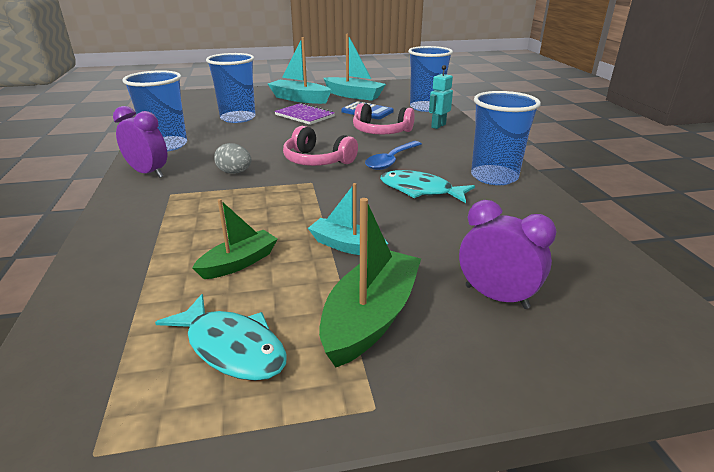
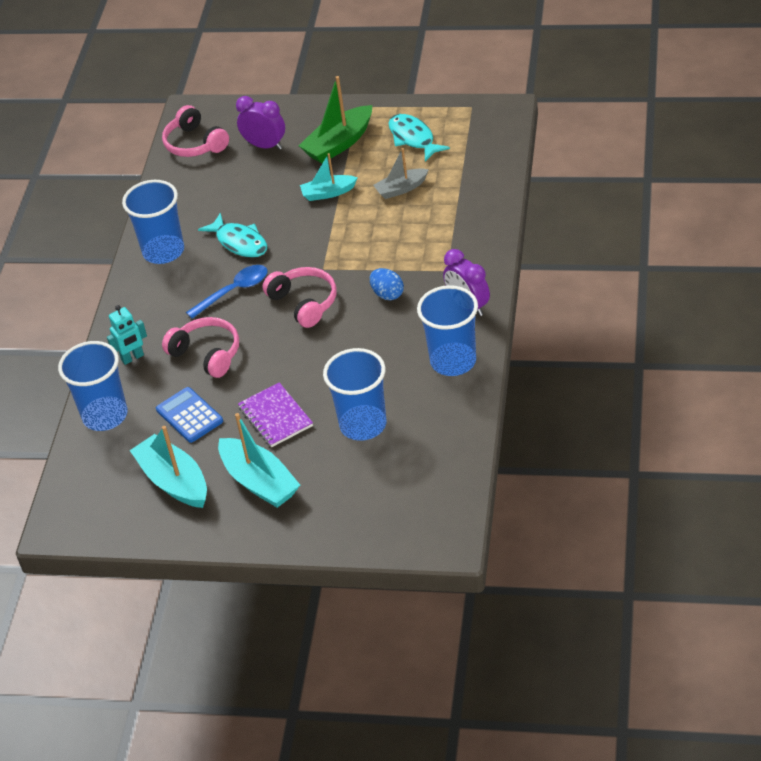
camera: 155 degrees left, 15 degrees up
(234, 172) = (387, 294): grey egg -> blue egg
(239, 263) = (401, 189): green boat -> grey boat
(346, 246) = (328, 193): turquoise boat -> turquoise boat turned 120 degrees clockwise
(496, 297) = (265, 146): purple clock -> purple clock turned 150 degrees clockwise
(612, 285) = (195, 143): none -> pink headphones

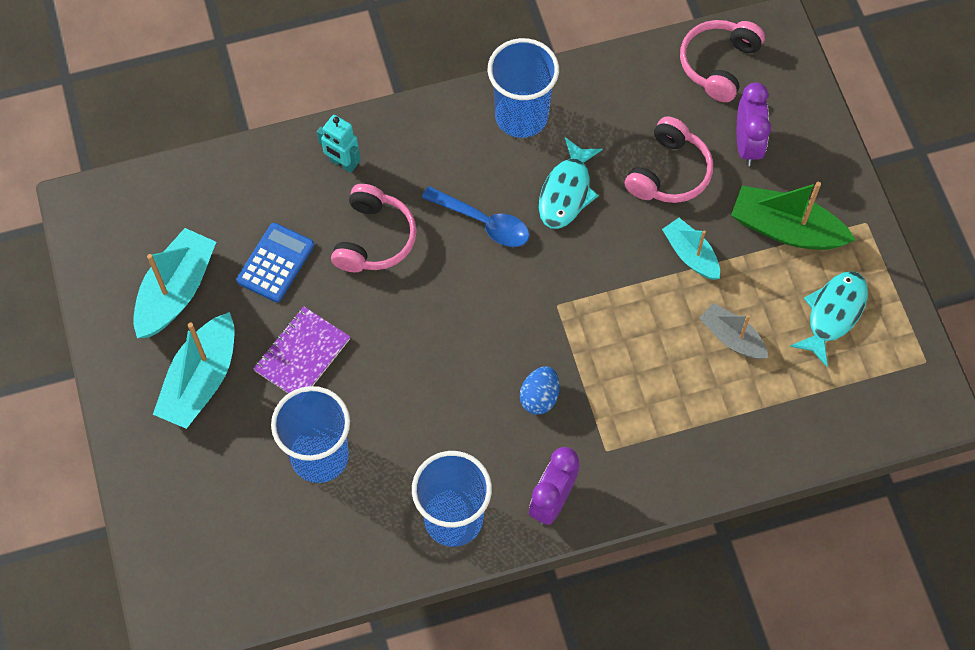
camera: 60 degrees right, 20 degrees up
(105, 415) = (248, 176): blue cup -> none
(304, 303) = (491, 308): pink headphones -> pink headphones (669, 172)

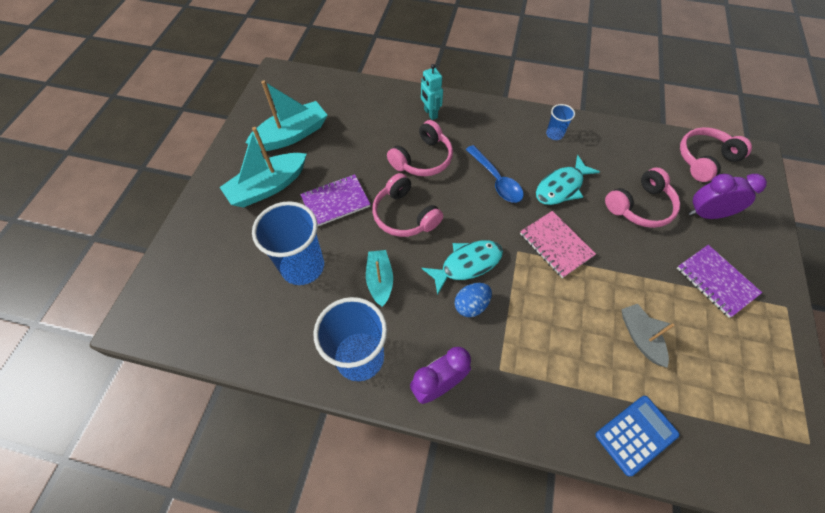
camera: 30 degrees right, 5 degrees down
(276, 263) = (356, 146): blue calculator -> blue calculator (636, 435)
(399, 328) = (404, 215): none -> pink headphones
(521, 116) = (554, 134): blue cup -> blue cup, size x0.48
(596, 274) = (556, 245): none -> pink notebook
(690, 254) = (632, 264): turquoise boat -> turquoise boat (380, 280)
(747, 145) = (706, 214): purple clock -> purple clock turned 120 degrees counterclockwise
(786, 229) = (716, 281): green boat -> purple notebook
(833, 314) = (734, 361): turquoise fish -> turquoise fish (467, 264)

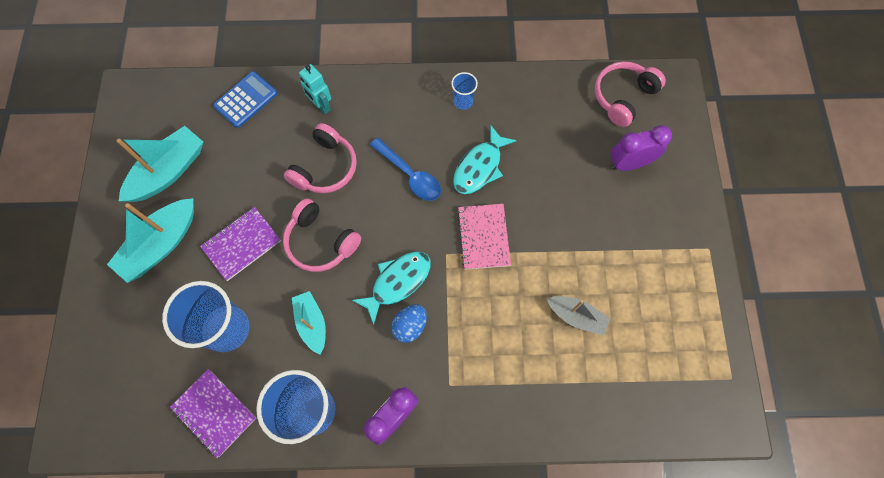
camera: 15 degrees left, 10 degrees up
(556, 245) = (483, 237): pink notebook -> pink notebook turned 45 degrees clockwise
(636, 435) = (582, 413): blue calculator -> blue calculator (246, 100)
(640, 206) = (562, 171): pink headphones -> none
(640, 337) = (576, 316): grey boat -> grey boat turned 150 degrees clockwise
(716, 281) = (642, 238): purple notebook -> purple notebook (214, 412)

